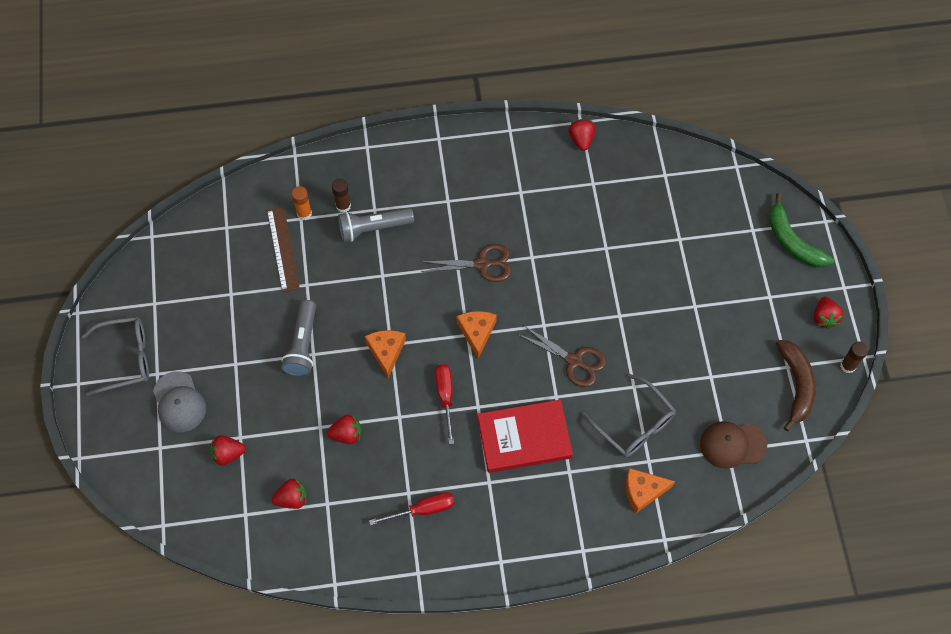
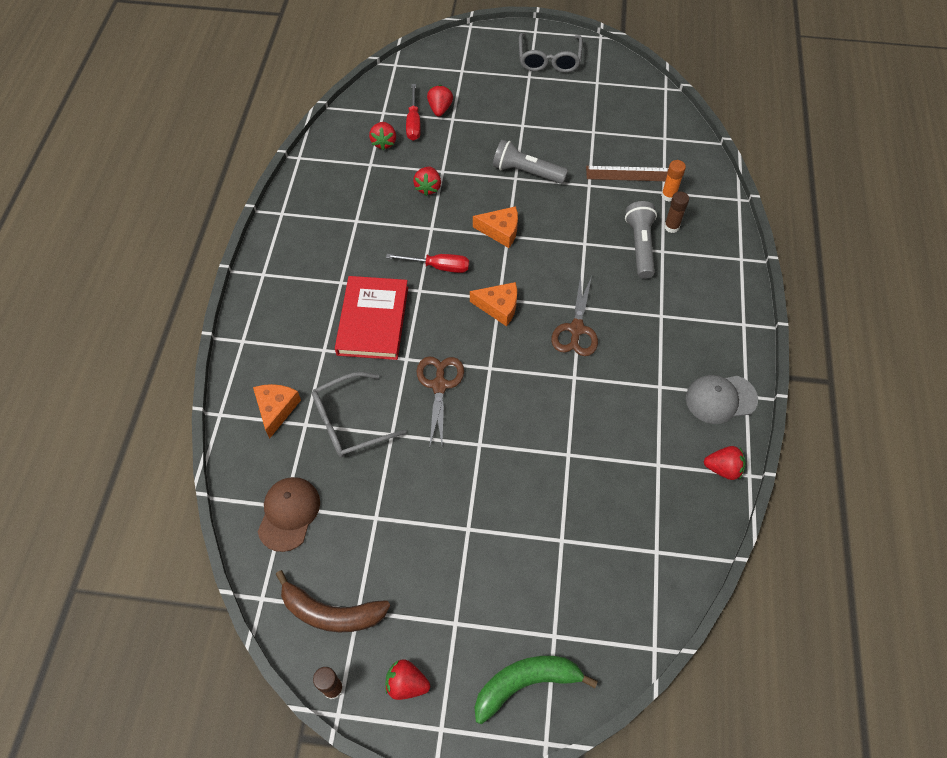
camera: 105 degrees right, 5 degrees down
(179, 402) = (498, 86): grey cap -> grey cap (720, 399)
(422, 510) = (336, 227): red screwdriver -> red screwdriver (413, 123)
(574, 361) = (439, 385): brown scissors -> brown scissors turned 135 degrees clockwise

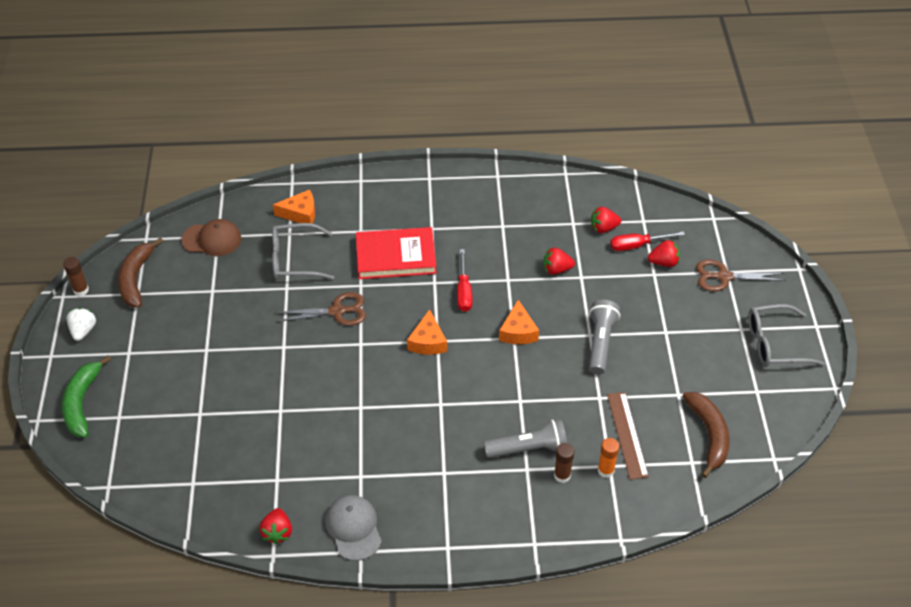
camera: 80 degrees right, 10 degrees down
(349, 422) = (294, 259): grey glasses -> grey glasses turned 60 degrees counterclockwise
(406, 683) = (83, 330): red strawberry -> white strawberry
(526, 683) = (82, 402): green banana -> green banana turned 150 degrees counterclockwise
(576, 329) = (414, 403): brown scissors -> brown scissors (723, 277)
(638, 121) = (709, 435): none -> brown banana

